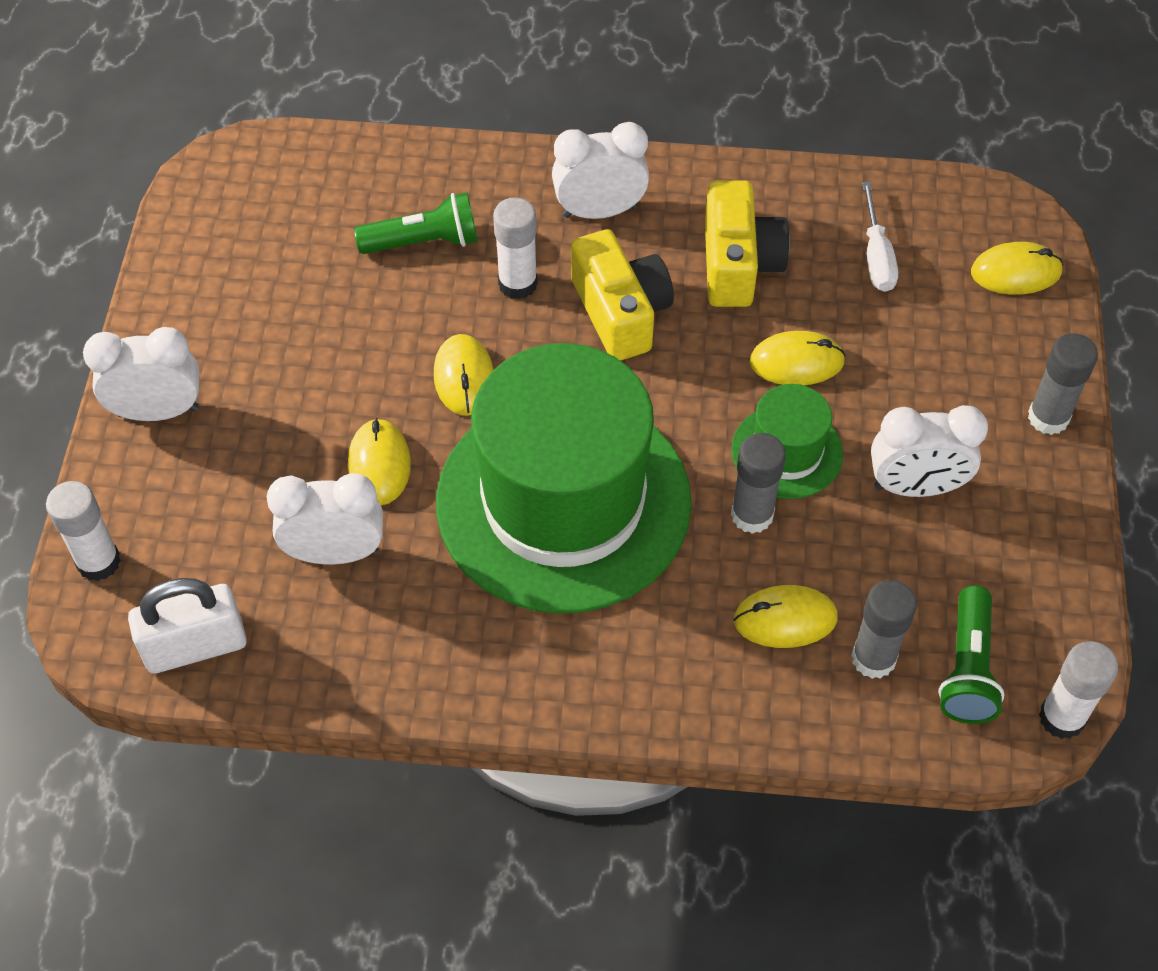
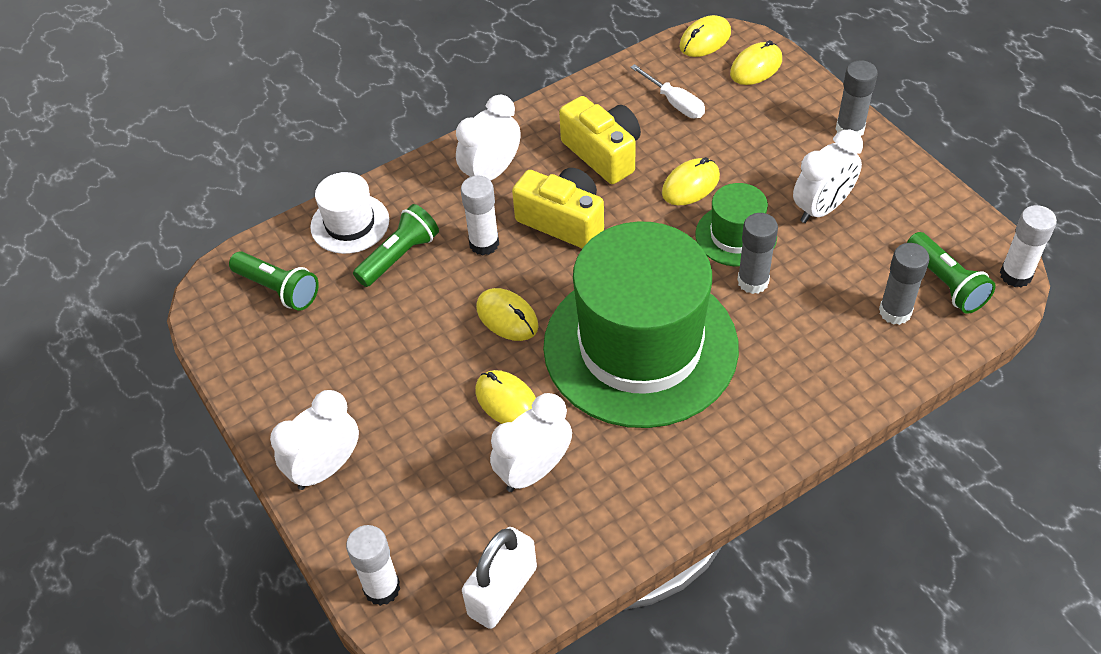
camera: 35 degrees left, 5 degrees down
(282, 200) = (278, 289): none -> green flashlight
(410, 175) = (350, 224): none -> white hat
(785, 619) = (829, 324): yellow mouse -> yellow mouse (705, 40)

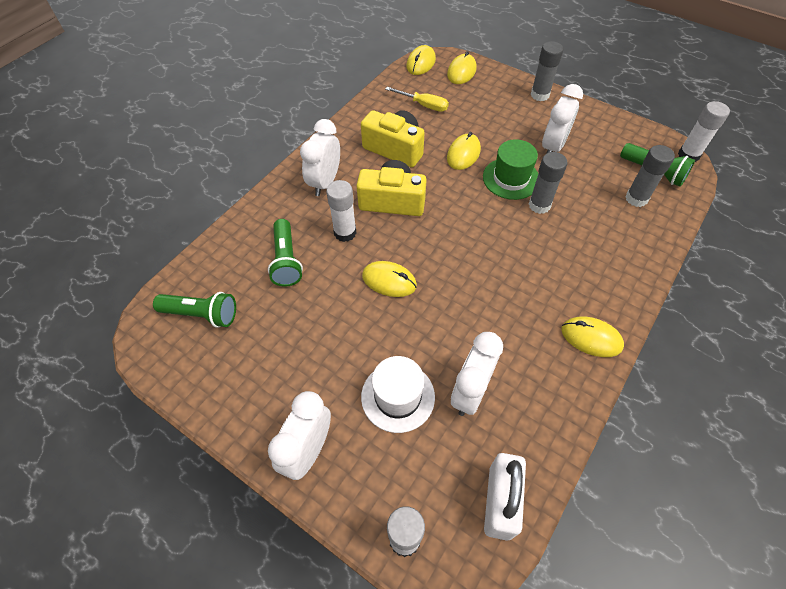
camera: 25 degrees left, 5 degrees up
(350, 224) = (237, 247): white hat -> white hat (398, 396)
(399, 256) = (286, 260): green flashlight -> green flashlight turned 150 degrees clockwise
(507, 401) = (422, 344): yellow mouse -> yellow mouse (591, 338)
(640, 346) = (493, 272): green hat -> none
(675, 103) = (423, 105): white screwdriver -> yellow screwdriver

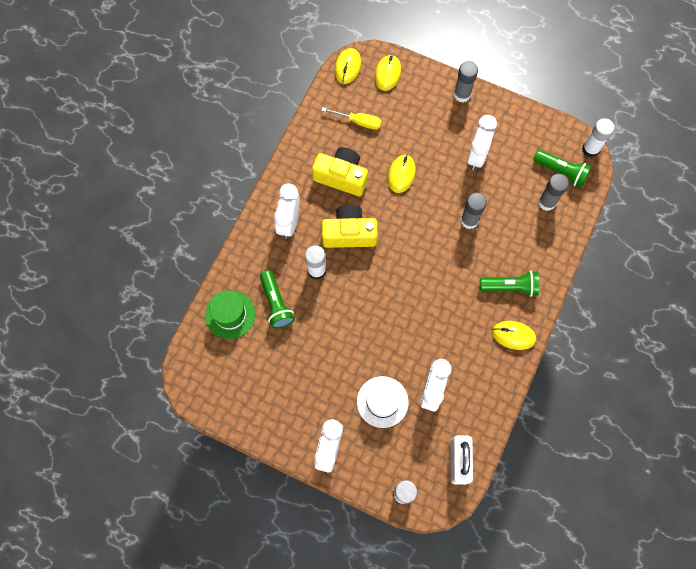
camera: 10 degrees left, 15 degrees up
(201, 314) = (224, 360): green flashlight -> green flashlight (510, 287)
(389, 281) = (360, 310): yellow mouse -> none
(511, 178) = (444, 196): green hat -> green hat (230, 314)

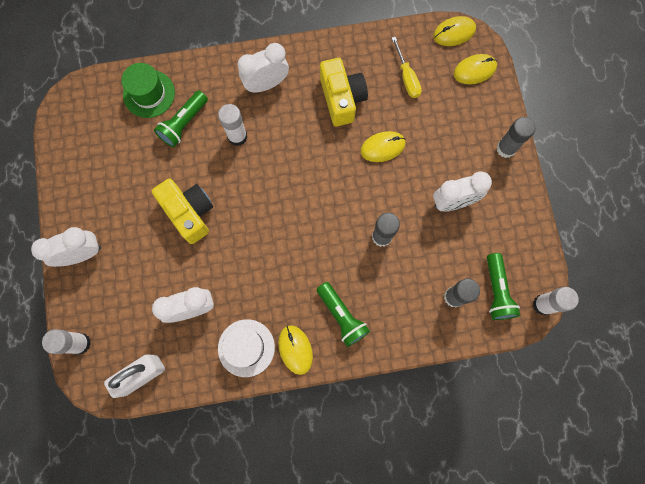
camera: 55 degrees right, 5 degrees up
(349, 233) = (292, 140): yellow camera -> yellow camera (189, 213)
(382, 402) = (153, 271): white hat -> white hat (246, 348)

